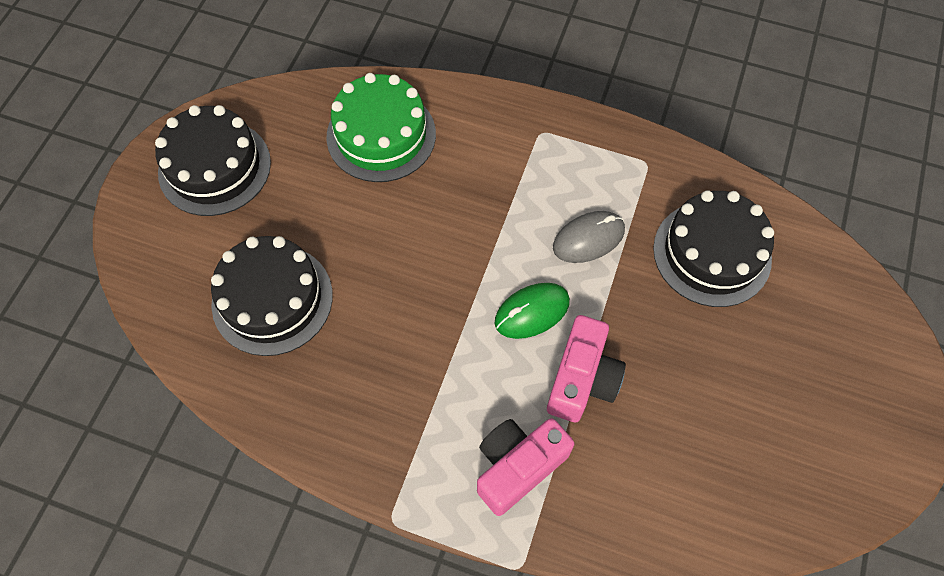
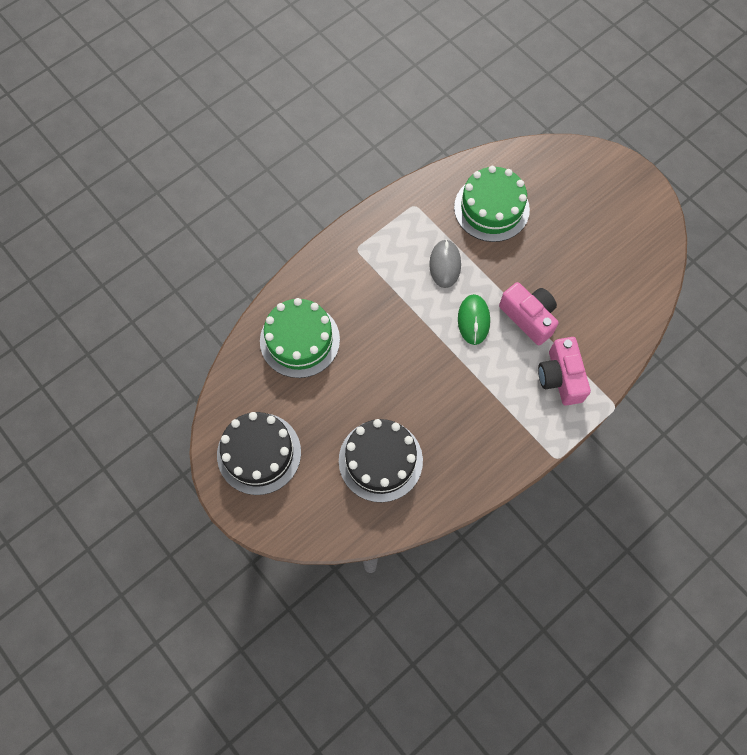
camera: 60 degrees left, 5 degrees up
(712, 253) = (491, 208): black cake -> green cake

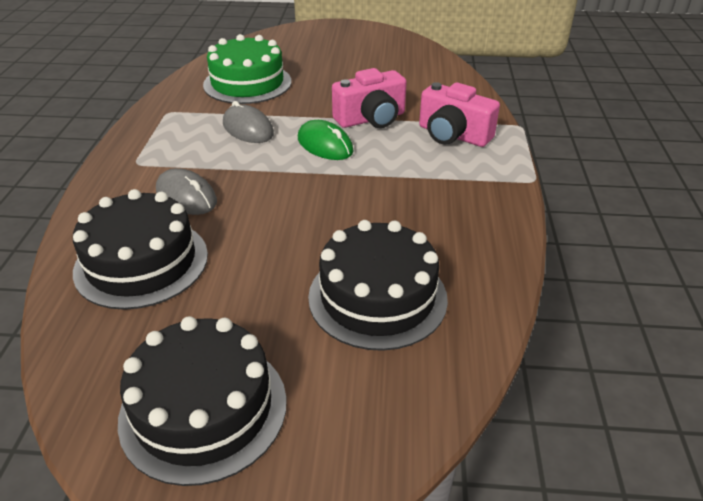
camera: 45 degrees left, 30 degrees down
(299, 340) = (141, 262): green cake -> black cake
(358, 304) = (186, 196): none -> grey mouse
(528, 317) = (371, 119): pink camera -> pink camera turned 150 degrees clockwise

